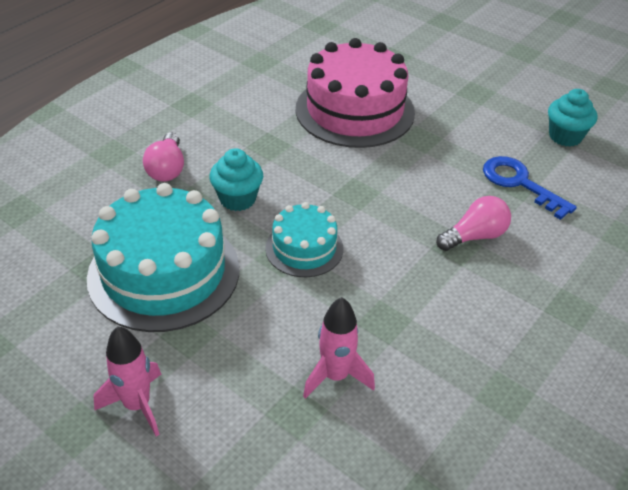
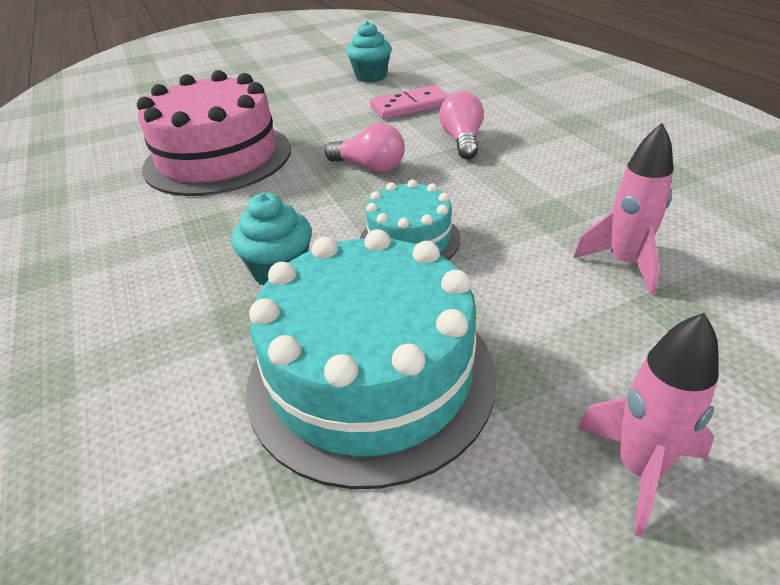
camera: 60 degrees left, 5 degrees down
(167, 169) = (152, 326): pink light bulb -> pink light bulb (369, 167)
(519, 183) = (410, 106): blue key -> pink domino

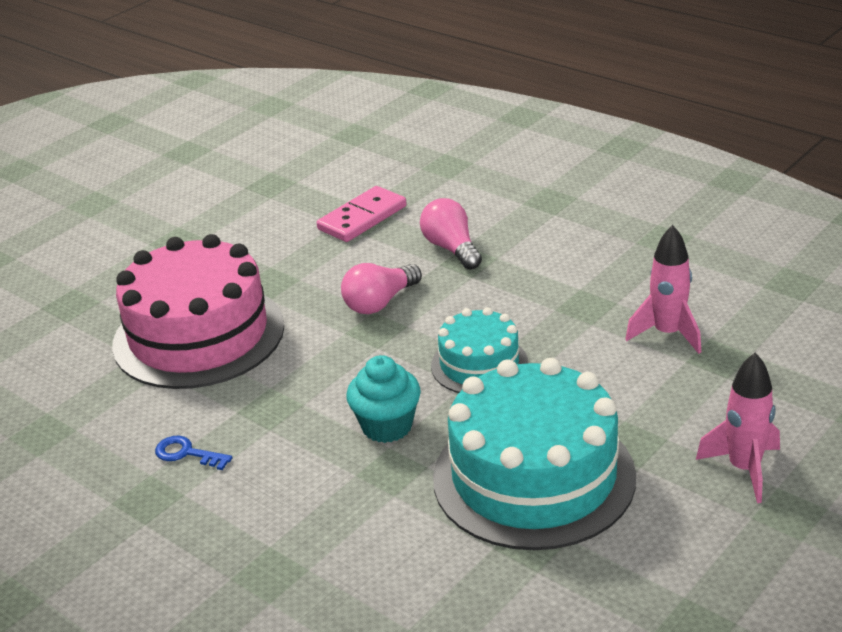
camera: 25 degrees left, 5 degrees down
(111, 244) = (186, 453): none -> blue key
(369, 167) = (380, 302): pink light bulb -> pink light bulb turned 135 degrees clockwise
(371, 77) = (279, 186): turquoise cupcake -> none

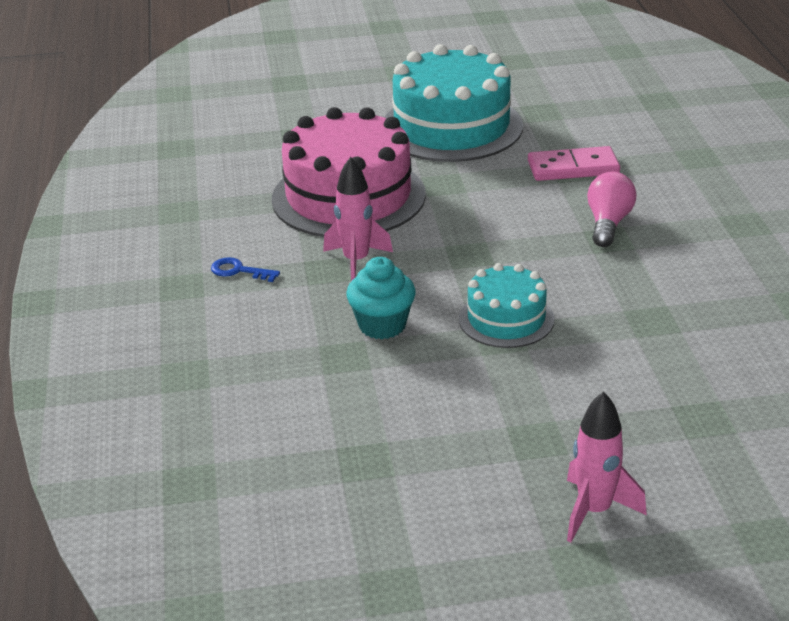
camera: 40 degrees right, 0 degrees up
(186, 453) = (239, 271): blue key -> blue key turned 45 degrees counterclockwise
(380, 302) = (498, 237): pink light bulb -> none
(534, 477) = (430, 419): turquoise cake -> turquoise cake (451, 127)
(667, 334) = (687, 377): pink rocket -> pink rocket (356, 261)

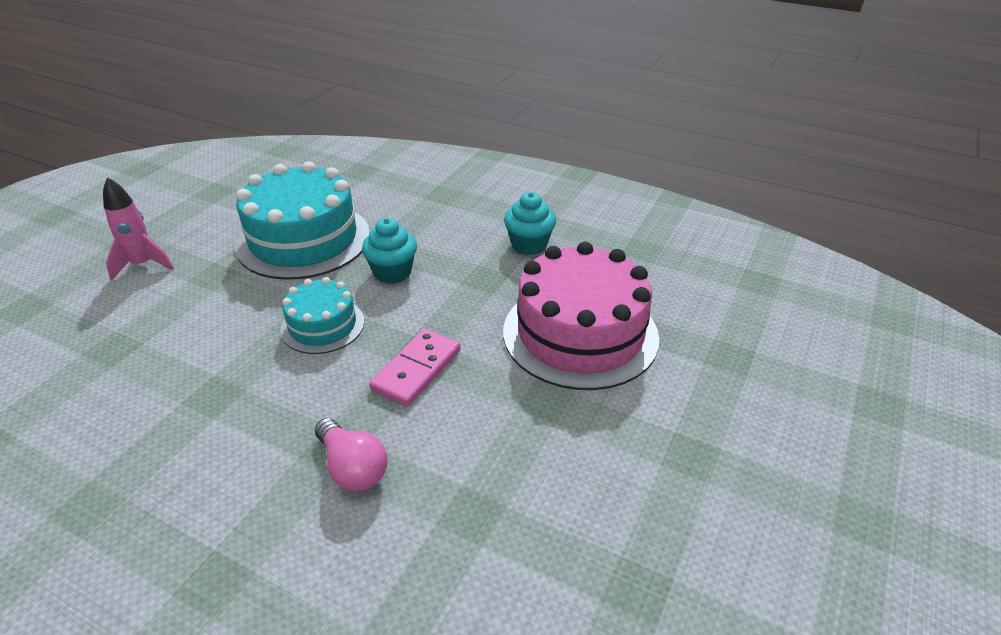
camera: 125 degrees right, 5 degrees up
(239, 271) = (529, 245): blue key -> turquoise cupcake
(356, 261) = (479, 295): pink rocket -> none
(451, 127) = (662, 475): turquoise cake -> turquoise cake (303, 239)
(573, 168) = (475, 518): pink domino -> pink domino (416, 370)

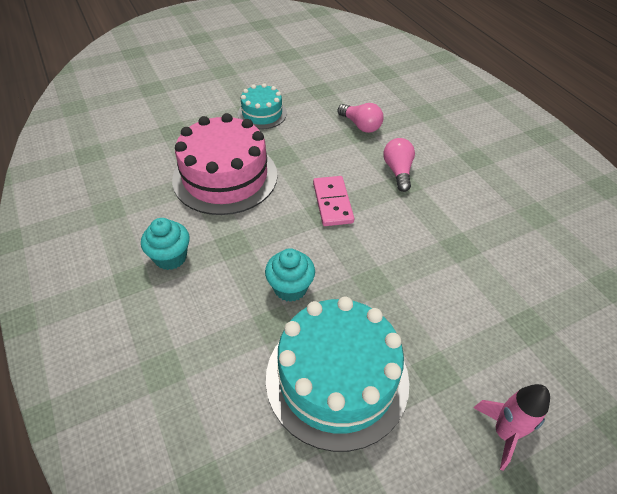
camera: 145 degrees left, 10 degrees up
(322, 325) = (370, 264): turquoise cake -> turquoise cake (262, 114)
(416, 370) = (333, 203): pink domino -> pink domino turned 75 degrees counterclockwise
(479, 534) = (361, 125): none -> pink light bulb

